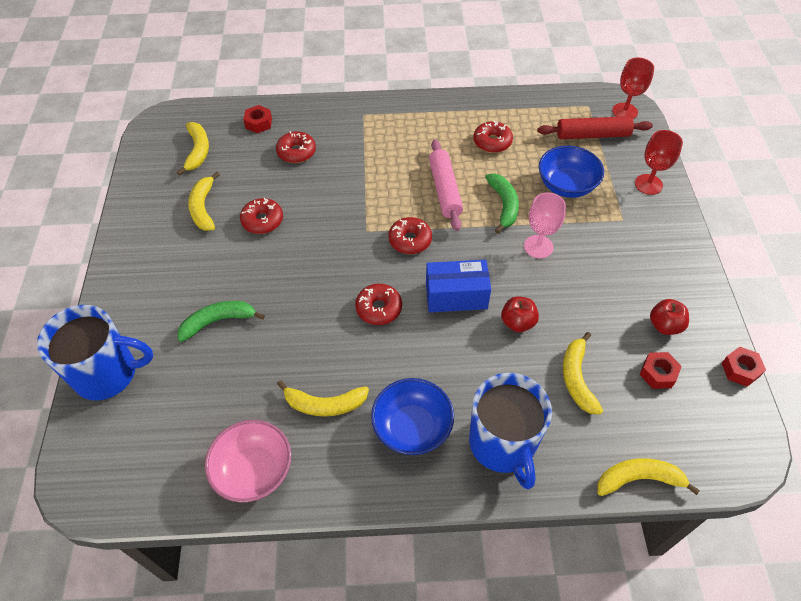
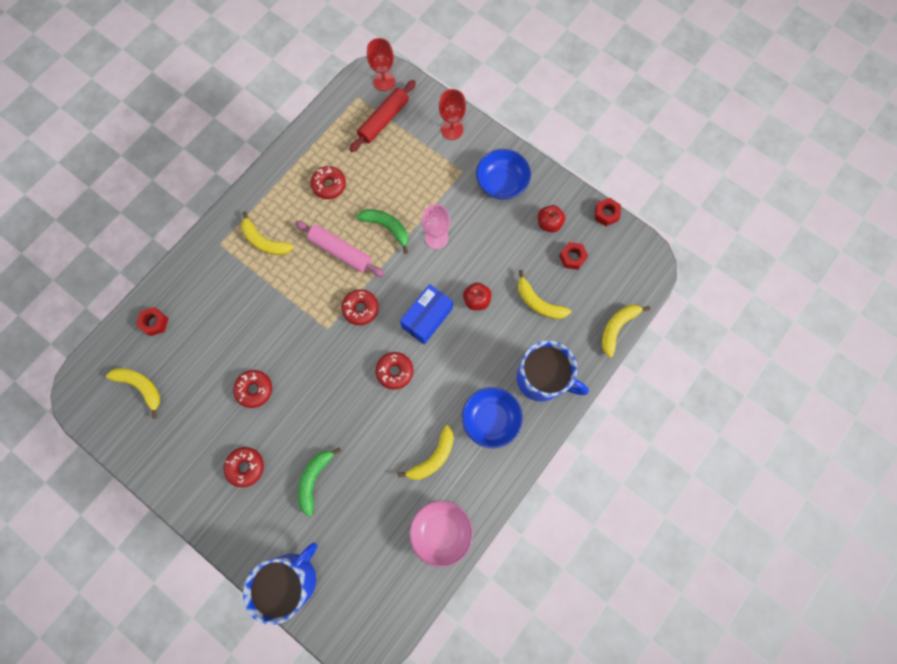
camera: 50 degrees left, 20 degrees up
(203, 208) = (204, 421): yellow banana -> yellow banana (265, 241)
(296, 152) = (211, 318): red donut -> red donut (245, 467)
(566, 185) = (407, 176): blue bowl -> blue bowl (501, 183)

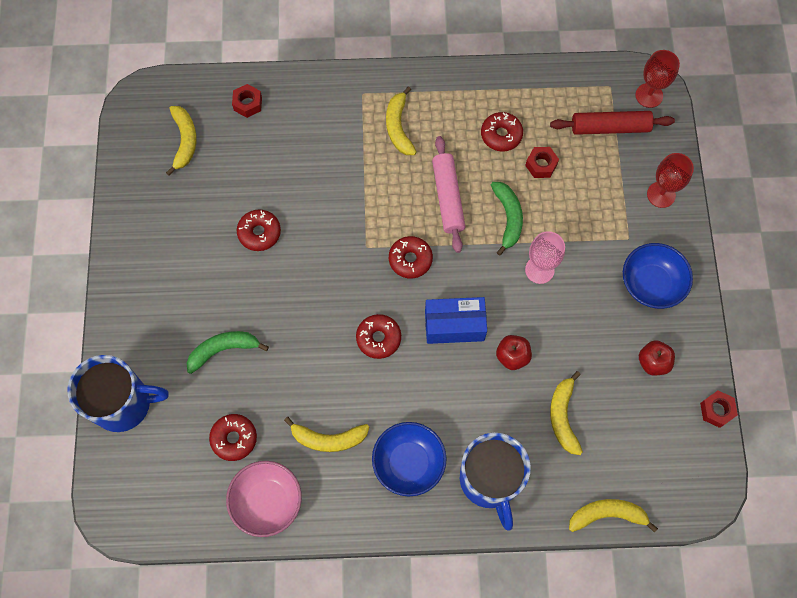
camera: 50 degrees right, 5 degrees down
(245, 467) = (187, 283): red donut -> red donut (234, 438)
(572, 257) = (639, 413): red nut -> red nut (541, 165)

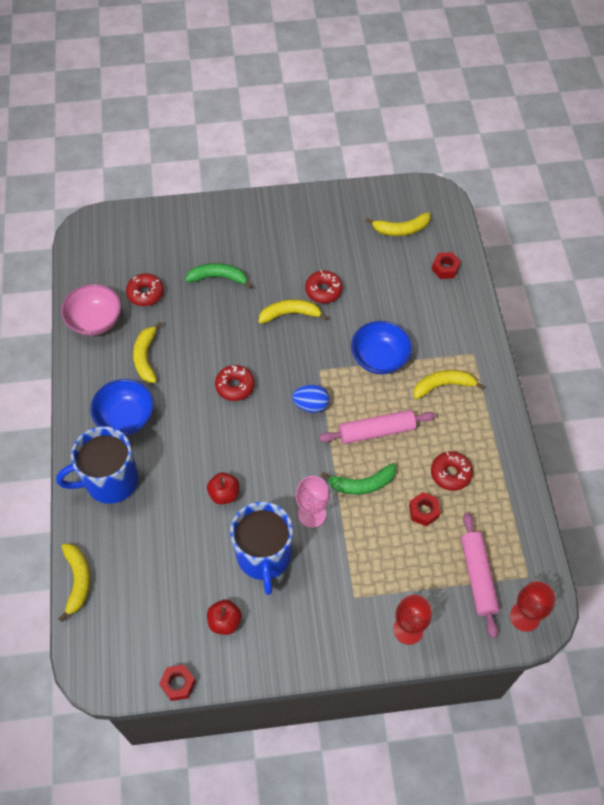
camera: 85 degrees right, 10 degrees down
(124, 403) = (172, 221): blue mug -> blue mug (264, 556)
(223, 350) = (218, 278): green banana -> green banana turned 60 degrees counterclockwise
(410, 260) = (311, 405): red donut -> blue egg
(454, 325) = (251, 444): blue box -> none
(563, 417) = (168, 540): yellow banana -> yellow banana (290, 314)
(610, 128) = (477, 577): red rolling pin -> pink rolling pin
(651, 284) = (307, 619): blue bowl -> blue bowl (379, 358)

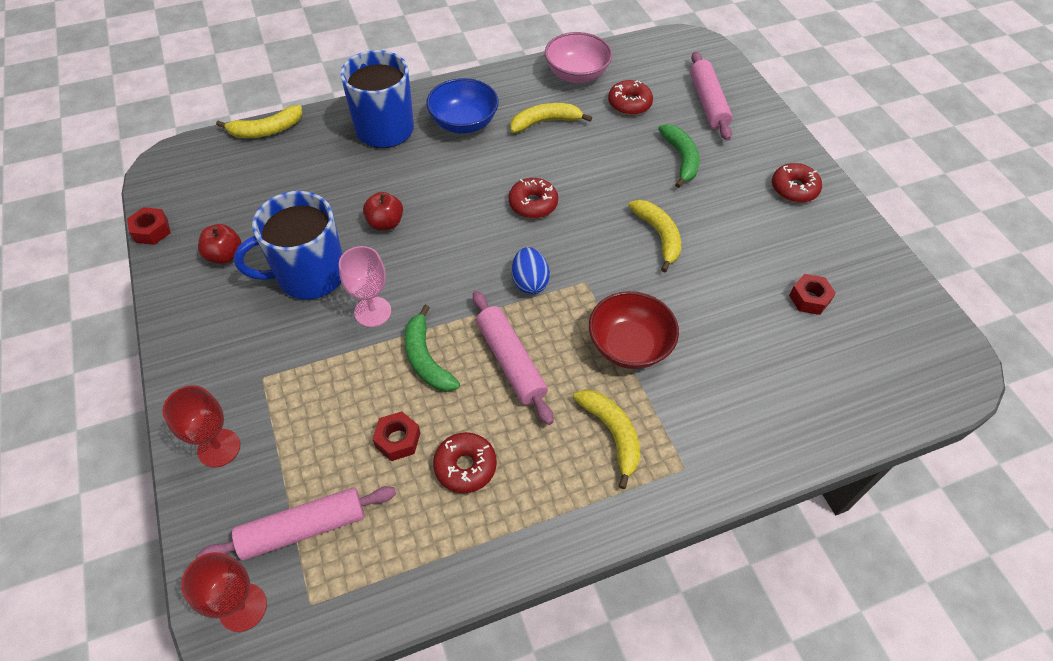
camera: 75 degrees right, 5 degrees down
(163, 241) = (708, 103): none -> pink rolling pin
(323, 290) = (712, 263): red donut -> red donut (794, 189)
(379, 358) = (629, 346): blue bowl -> red bowl
(401, 229) = (865, 336): yellow banana -> none
(445, 268) = (825, 405): red nut -> red nut (809, 299)

